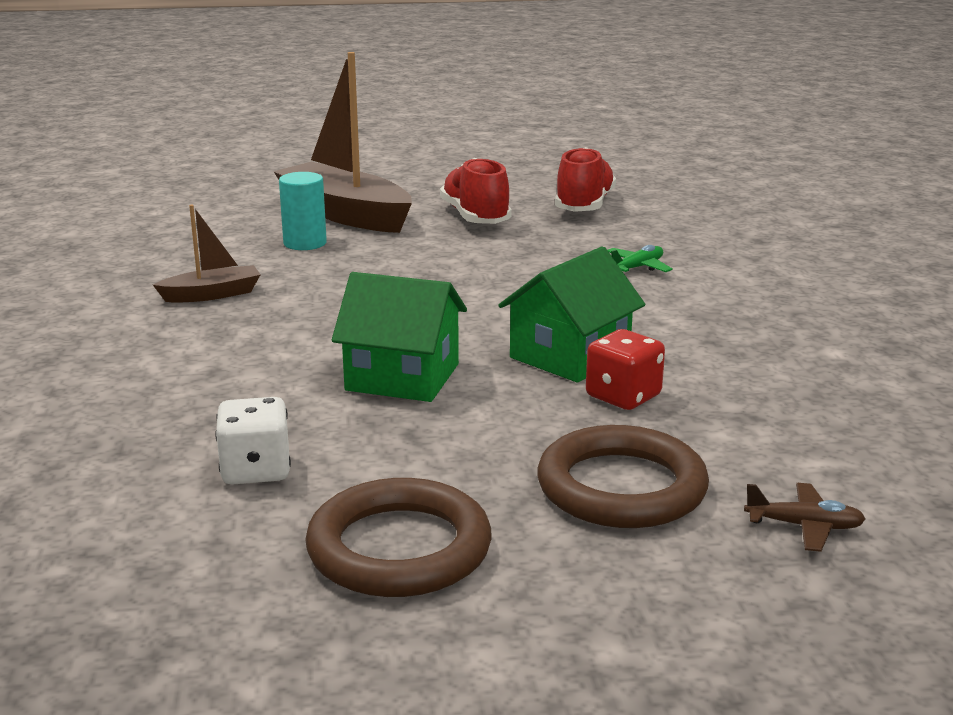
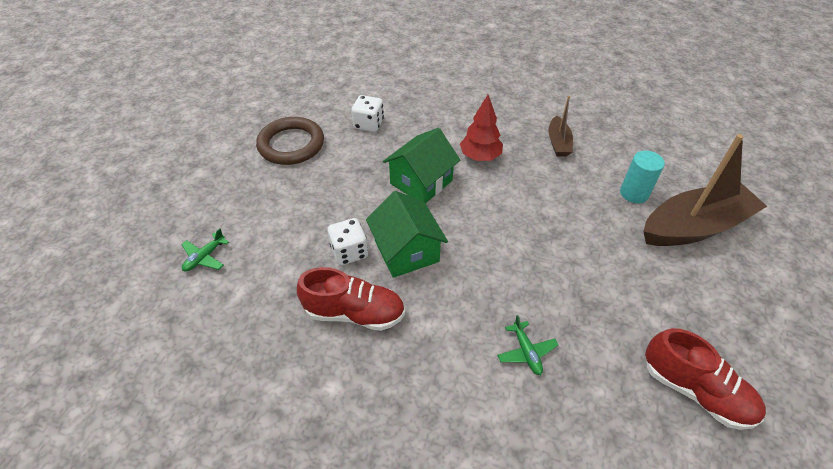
camera: 115 degrees right, 25 degrees up
(292, 343) = (480, 157): none -> red tree
(475, 217) = (673, 298): red shoe -> red shoe (354, 313)
(621, 487) = (277, 215): brown ring -> none
(623, 396) = (349, 252): red dice -> white dice
(804, 526) = (204, 257): brown plane -> green plane

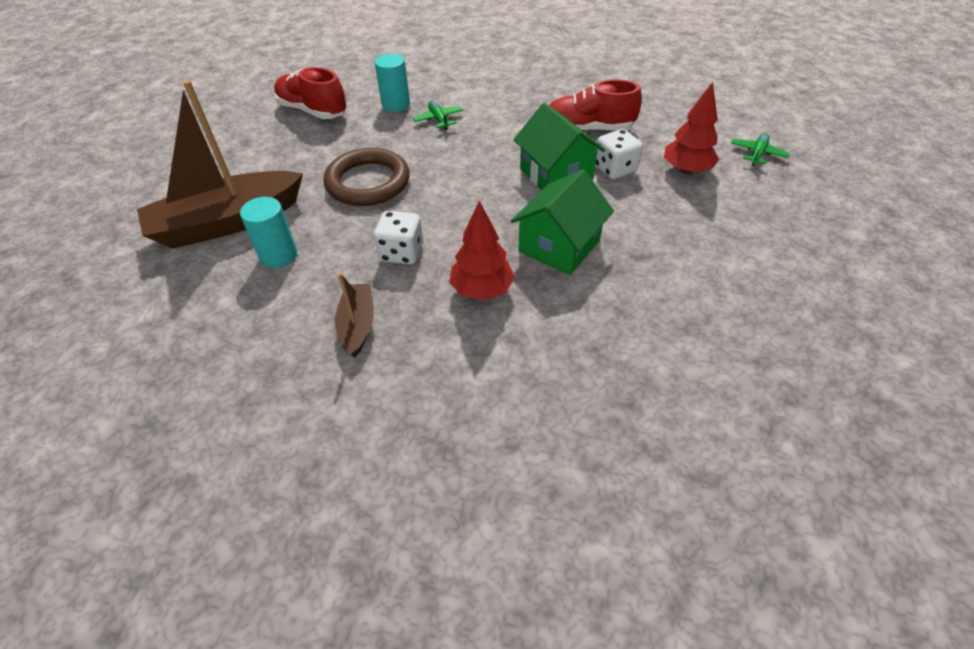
camera: 175 degrees right, 0 degrees up
(284, 244) = (686, 170): none -> red tree
(291, 144) = (770, 284): brown ring -> brown ring (368, 182)
(368, 124) = (672, 333): white dice -> white dice (401, 252)
(587, 392) = (396, 104): none -> turquoise cylinder

